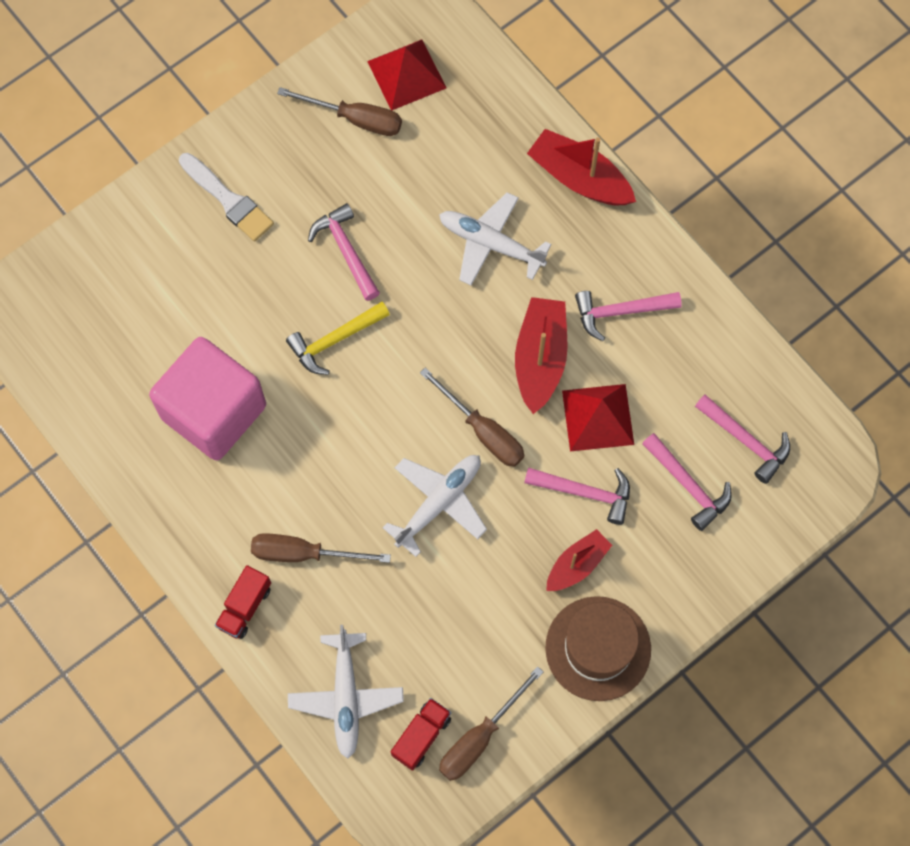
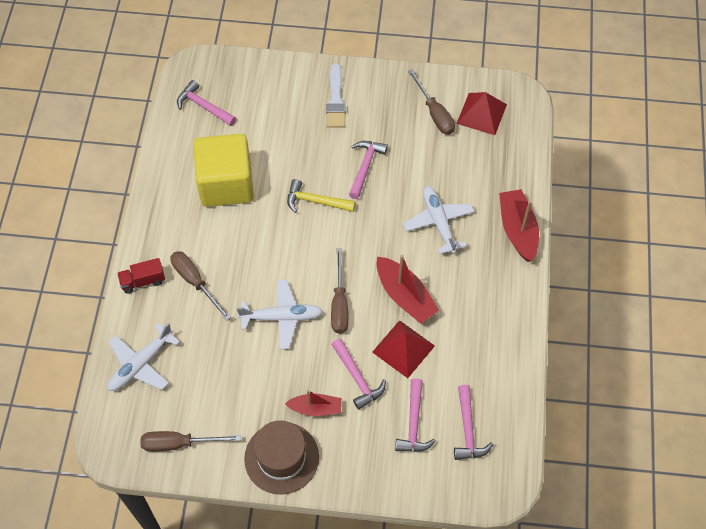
camera: 45 degrees right, 10 degrees down
(214, 412) = (226, 184): pink cube -> yellow cube
(421, 736) = (153, 416): red truck -> none
(540, 359) = (404, 296): red boat -> red boat turned 90 degrees clockwise
(620, 312) = (470, 310): pink hammer -> pink hammer (203, 106)

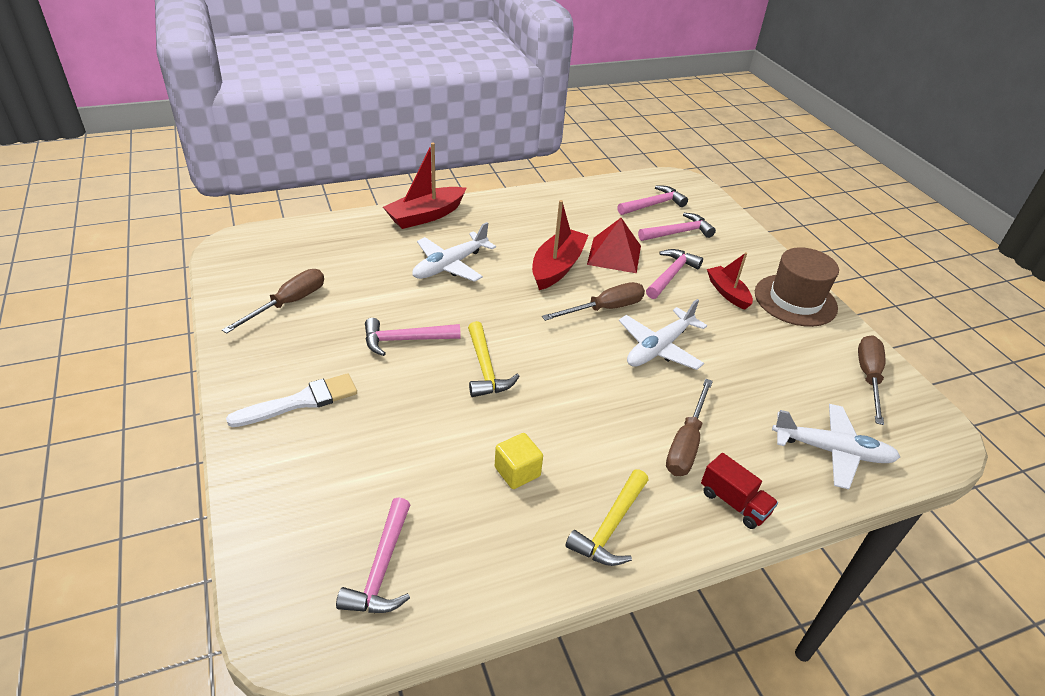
camera: 120 degrees left, 20 degrees down
(166, 211) = (610, 527): none -> yellow hammer
(179, 443) = (868, 377): brown screwdriver -> brown screwdriver turned 135 degrees counterclockwise
(226, 184) = (517, 472): yellow cube -> yellow cube, size x0.42
(281, 317) = (659, 348): white plane -> white plane turned 105 degrees counterclockwise
(481, 113) = (274, 267): red pyramid -> none

